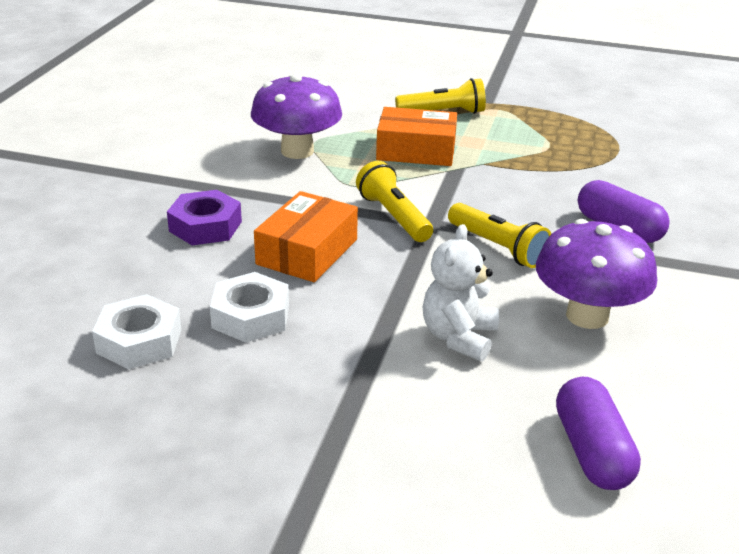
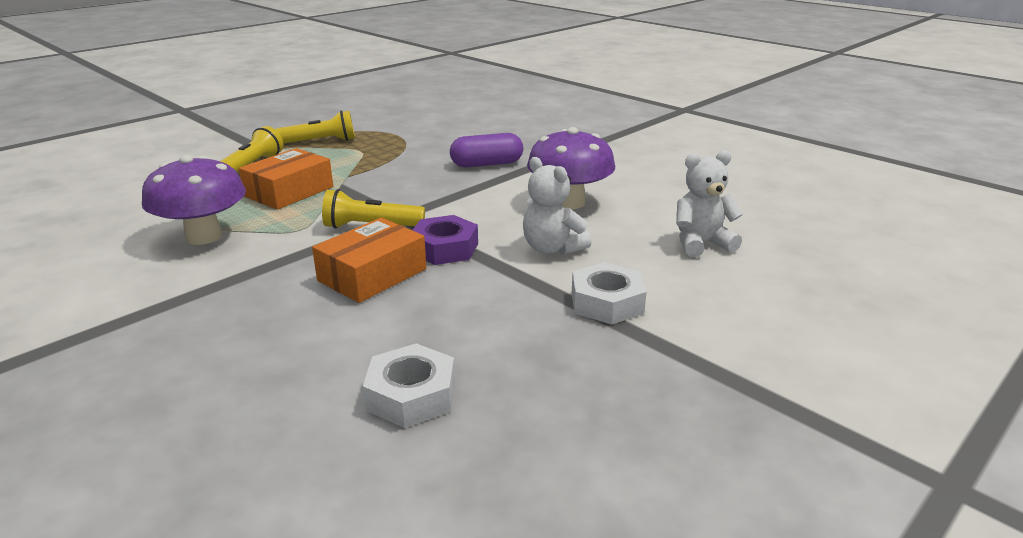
camera: 60 degrees left, 5 degrees down
(205, 226) = (262, 313): purple nut -> purple nut (444, 248)
(251, 316) = (436, 325): white nut -> white nut (607, 302)
(307, 251) = (372, 275): orange box -> orange box turned 75 degrees clockwise
(498, 247) = (461, 204): yellow flashlight -> yellow flashlight (320, 141)
(592, 451) = (701, 243): purple capsule -> white teddy bear

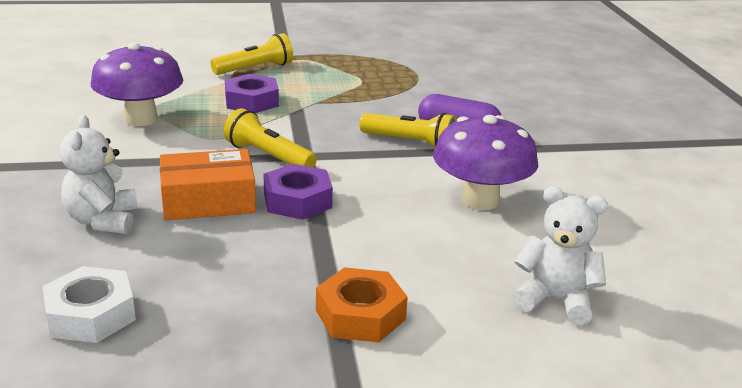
camera: 35 degrees right, 0 degrees up
(289, 192) = (252, 101): orange box -> purple nut
(320, 141) = (341, 62): yellow flashlight -> yellow flashlight (410, 143)
(552, 248) = (391, 240): white teddy bear -> white teddy bear (103, 221)
(607, 302) = (360, 315): white nut -> orange nut

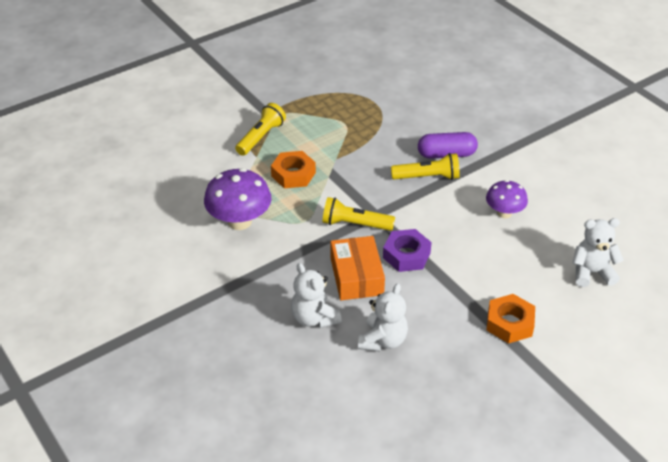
camera: 25 degrees left, 15 degrees up
(91, 314) = (380, 383): white nut -> none
(157, 271) = (383, 340): none -> white teddy bear
(208, 200) = (356, 276): orange box -> orange box turned 60 degrees counterclockwise
(252, 101) = (293, 174): purple nut -> orange nut
(480, 200) = (504, 213): purple mushroom -> purple mushroom, size x0.63

